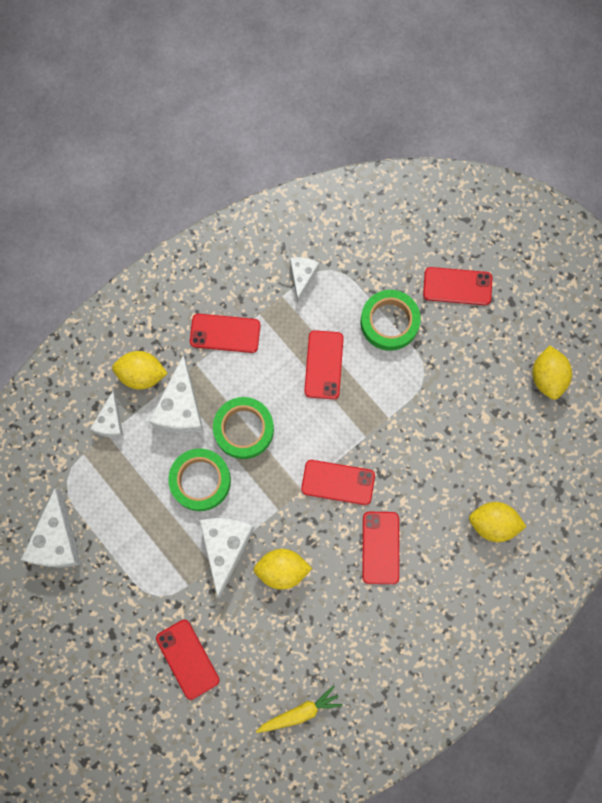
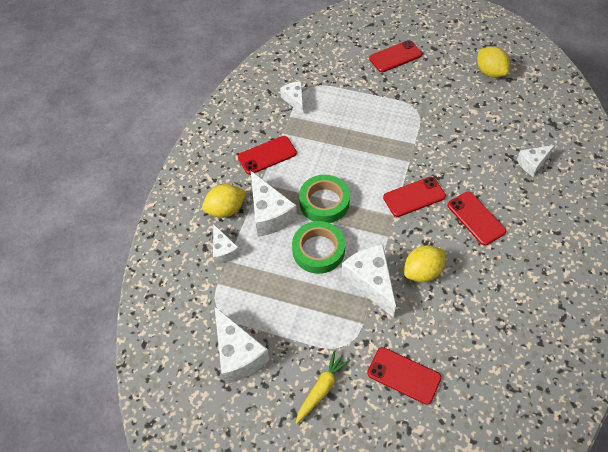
camera: 30 degrees left, 20 degrees down
(300, 712) = (516, 358): yellow carrot -> yellow carrot (321, 389)
(324, 365) = (348, 137): red phone -> none
(389, 322) = (370, 94): green tape -> none
(493, 523) = (532, 163): yellow lemon -> white cheese

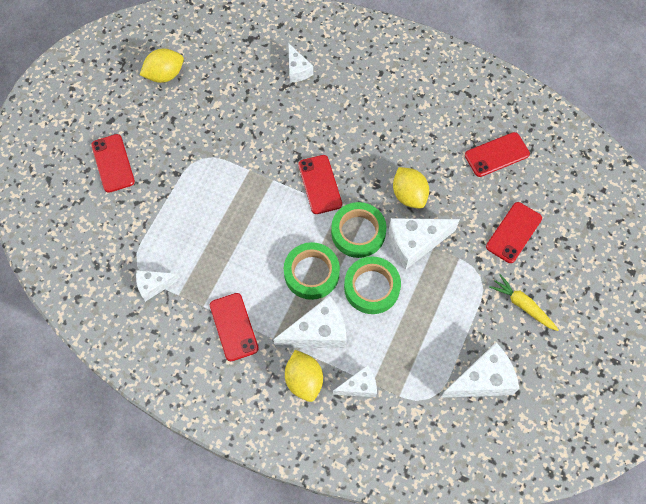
camera: 85 degrees left, 10 degrees up
(372, 233) = (358, 232): none -> green tape
(476, 218) = (355, 135): red phone -> red phone (496, 155)

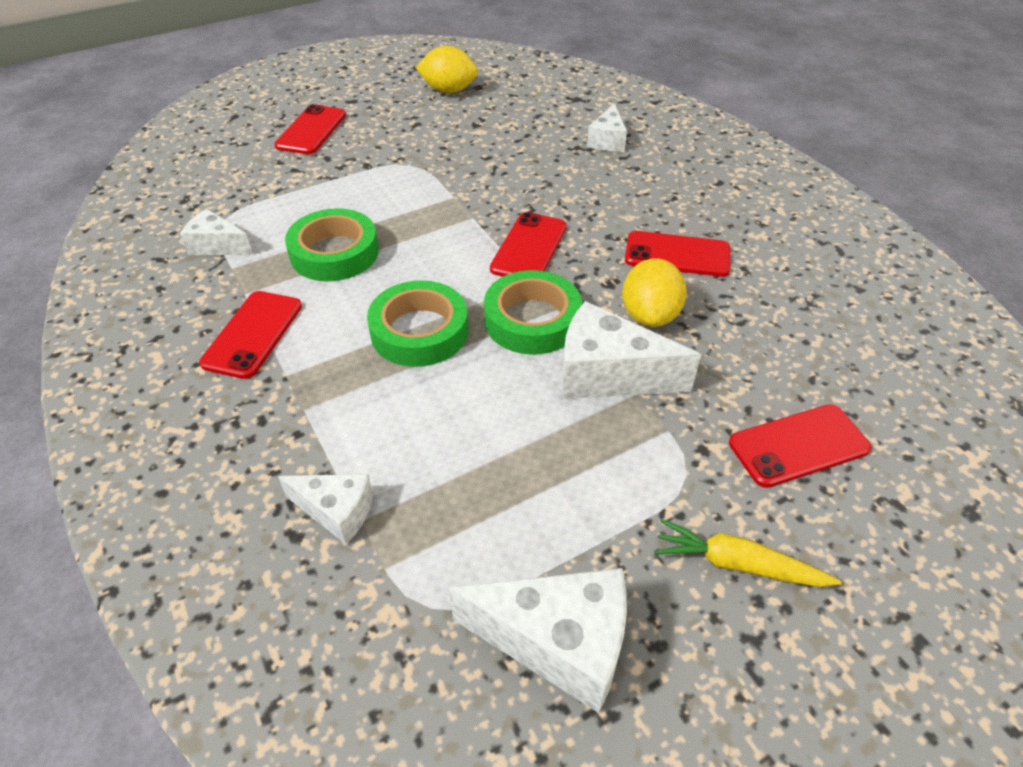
camera: 35 degrees right, 20 degrees down
(304, 380) = (267, 451): yellow lemon -> none
(318, 332) = (353, 403): white cheese -> none
(371, 287) = (488, 392): green tape -> green tape (334, 253)
(496, 155) = (839, 334): red phone -> red phone (677, 255)
(522, 305) = (737, 564): yellow carrot -> yellow carrot turned 60 degrees counterclockwise

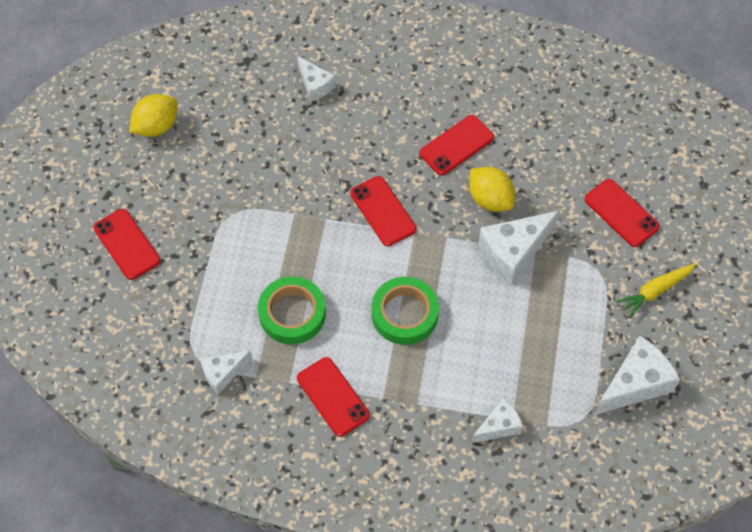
camera: 50 degrees left, 15 degrees up
(532, 320) = (444, 255): green tape -> none
(798, 446) = (621, 213): red phone -> red phone turned 60 degrees counterclockwise

